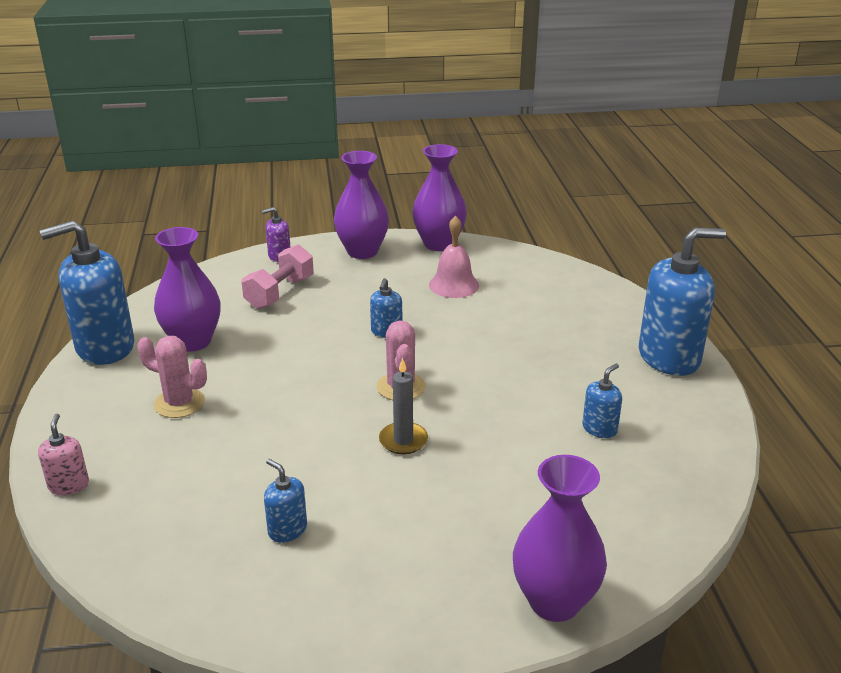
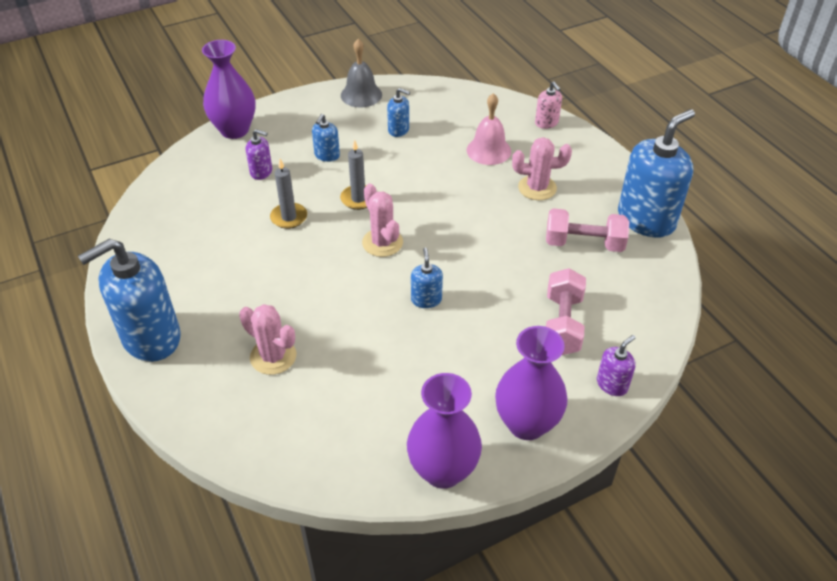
camera: 160 degrees right, 15 degrees up
(193, 341) = (584, 243): purple vase -> pink dumbbell
(304, 622) = (361, 95): none -> grey bell
(454, 285) = (391, 390): pink bell -> pink bell (488, 150)
(500, 438) = (289, 217): none -> grey candle
(523, 510) = (261, 172): none -> purple soap dispenser
(549, 322) = (273, 356): none -> pink cactus
(599, 429) = (215, 243): blue soap dispenser -> blue soap dispenser (327, 155)

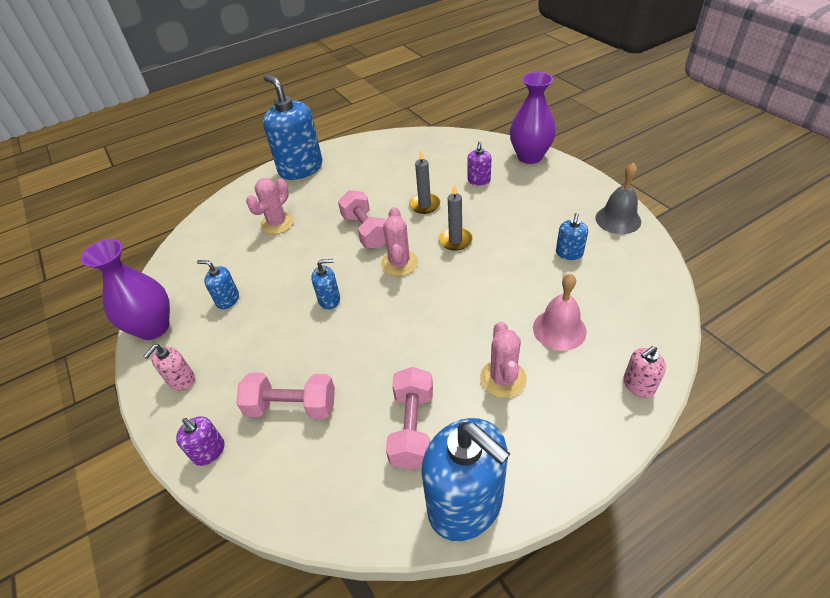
camera: 90 degrees right, 0 degrees up
(319, 268) = (366, 231): none -> pink dumbbell
(327, 155) = (512, 212): blue soap dispenser -> blue soap dispenser (227, 300)
(382, 242) = (399, 263): pink cactus -> pink cactus turned 60 degrees counterclockwise
(526, 424) = (181, 380): purple vase -> pink soap dispenser

